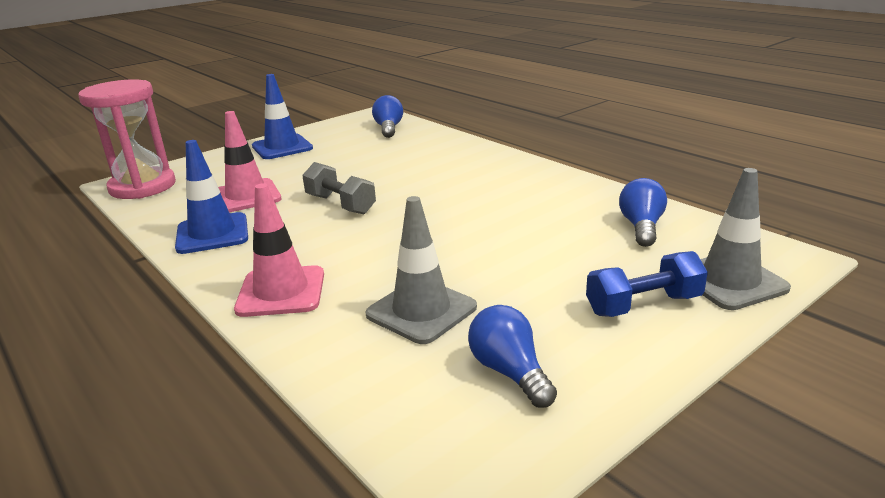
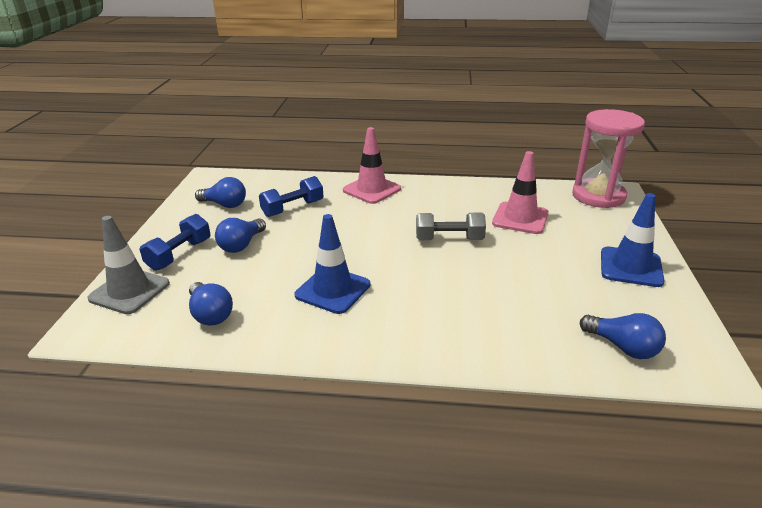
camera: 135 degrees right, 5 degrees up
(212, 234) = (472, 194): blue traffic cone -> blue traffic cone (333, 290)
(421, 311) = (293, 208): grey traffic cone -> blue dumbbell
(549, 284) = (241, 245): none -> blue light bulb

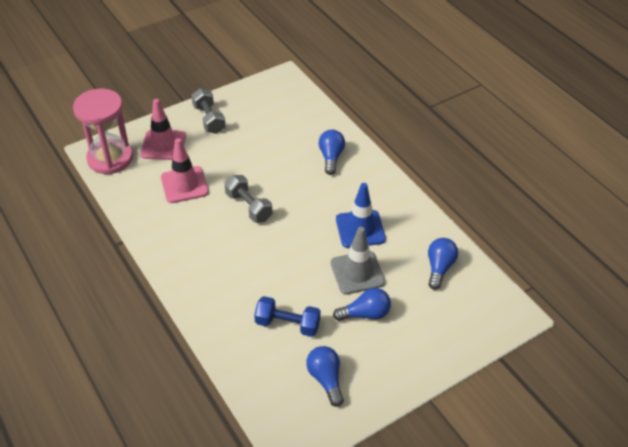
camera: 130 degrees left, 15 degrees up
(129, 291) = (469, 329): grey traffic cone -> grey traffic cone (357, 272)
(179, 254) = (412, 341): blue dumbbell -> none
(372, 190) = (208, 294): pink traffic cone -> pink traffic cone (163, 145)
(623, 347) = (293, 104): blue light bulb -> blue light bulb (331, 157)
(631, 267) = (209, 119): blue traffic cone -> grey dumbbell

